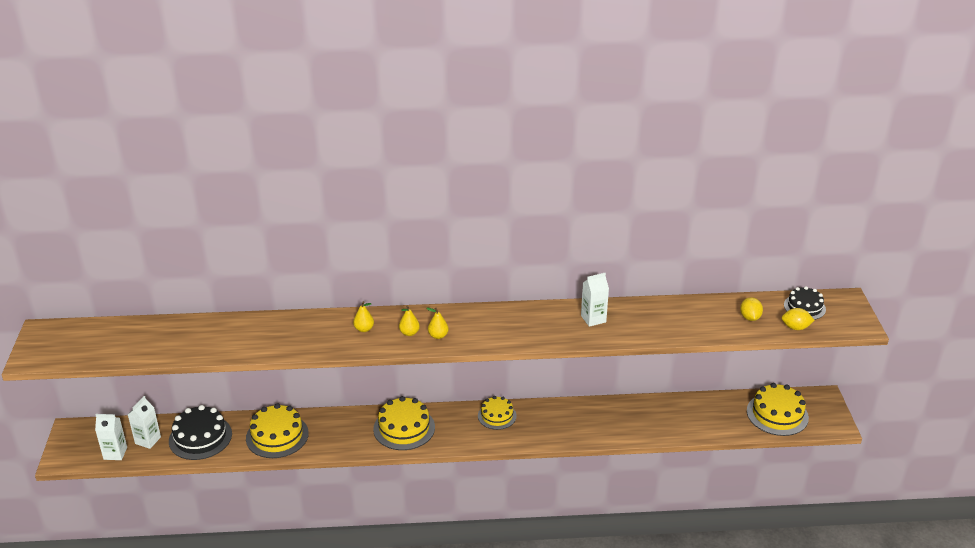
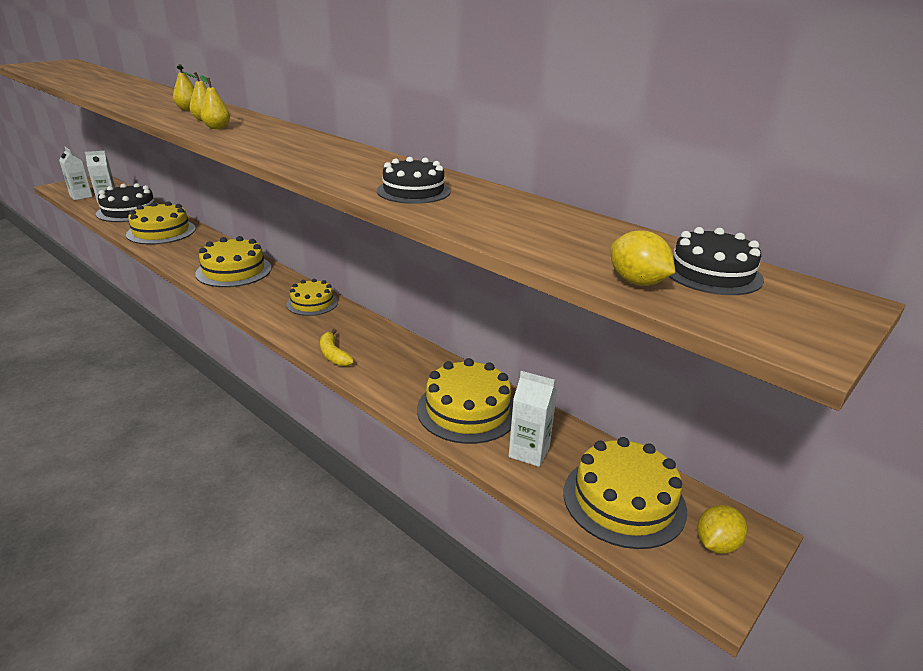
camera: 45 degrees right, 5 degrees down
(571, 436) = (333, 355): none -> yellow banana
(593, 319) = (372, 168): white carton -> white carton (529, 452)
(644, 324) = (413, 191): none -> black cake
(673, 419) = (467, 410): none -> yellow cake
(750, 317) = (578, 242): yellow lemon -> yellow lemon (716, 544)

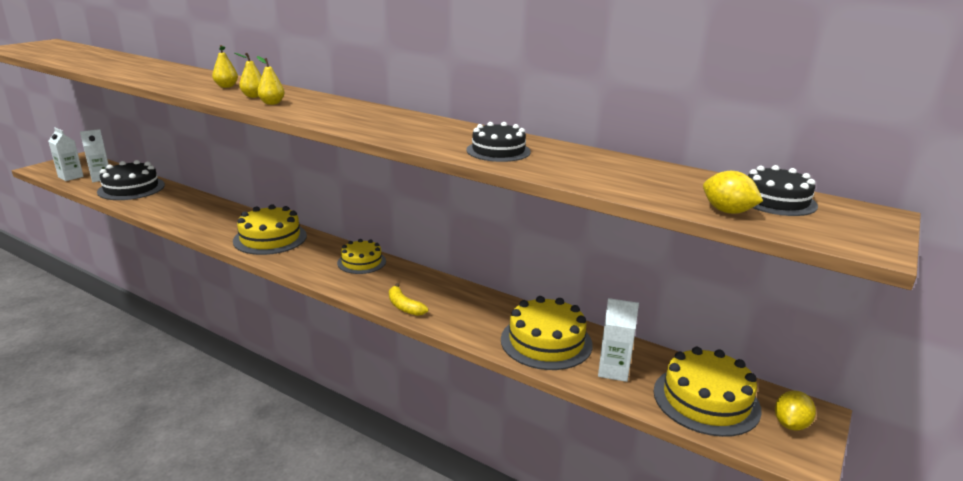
camera: 10 degrees left, 5 degrees down
(161, 231) = (176, 206): yellow cake -> none

